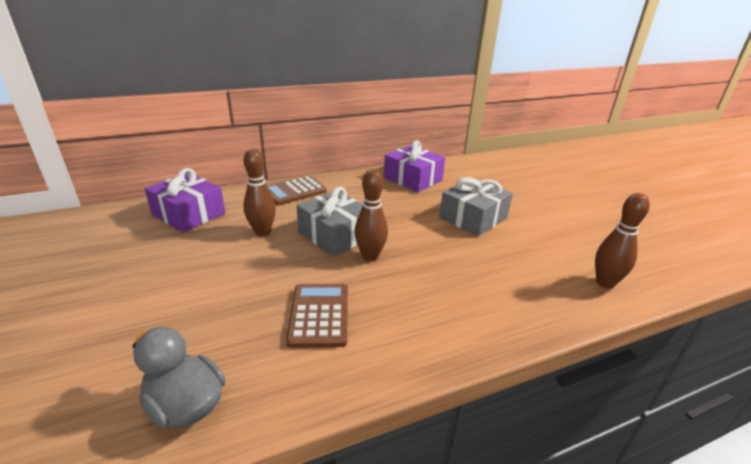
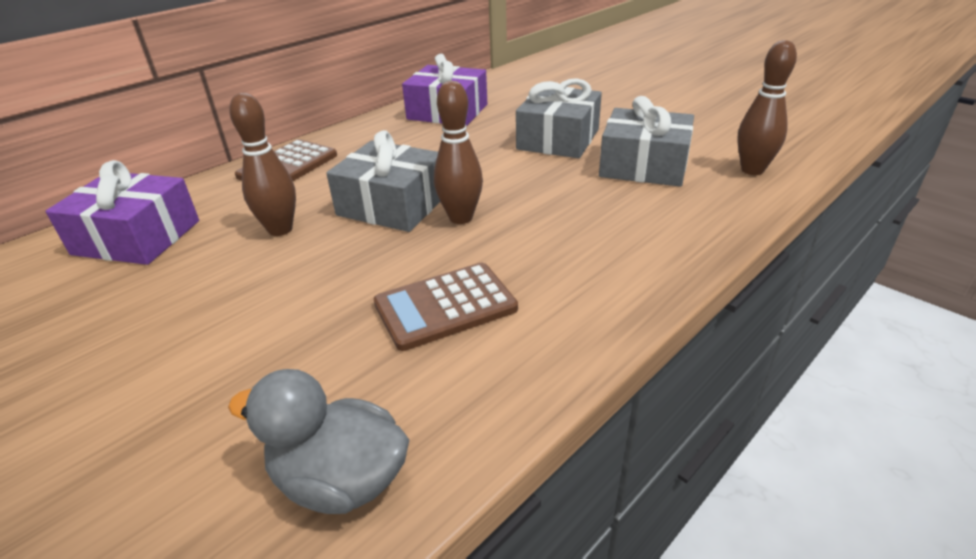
camera: 20 degrees left, 5 degrees up
(319, 315) = (445, 306): brown calculator -> brown calculator turned 90 degrees counterclockwise
(521, 255) = (643, 166): none -> grey gift

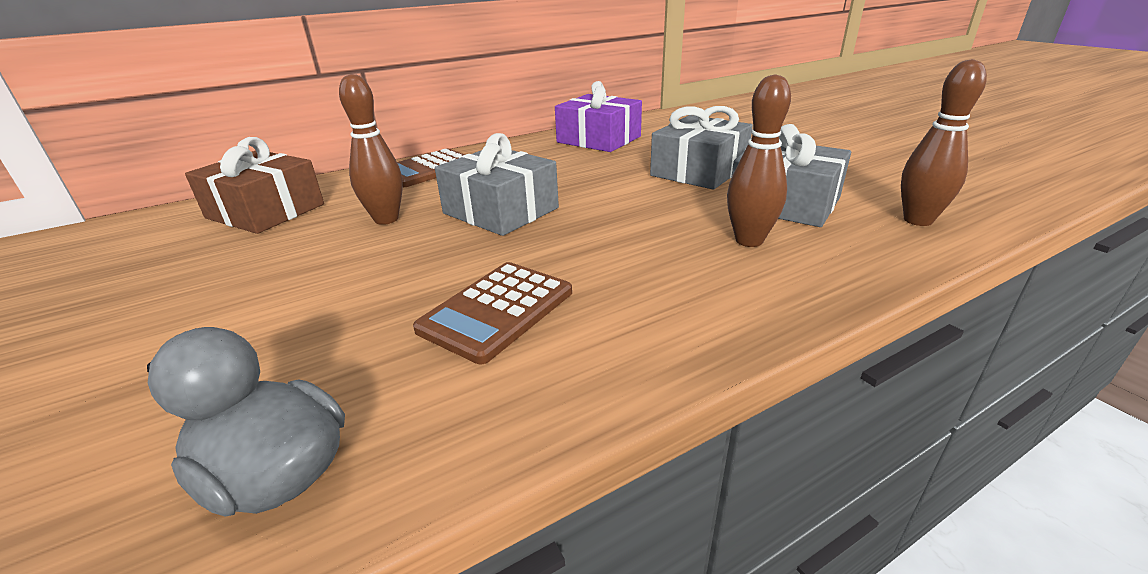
camera: 15 degrees right, 5 degrees down
(137, 237) = (266, 211): purple gift -> brown gift
(445, 306) = (497, 311): brown calculator -> brown calculator turned 45 degrees counterclockwise
(461, 218) = (561, 229): brown bowling pin -> brown bowling pin (749, 240)

